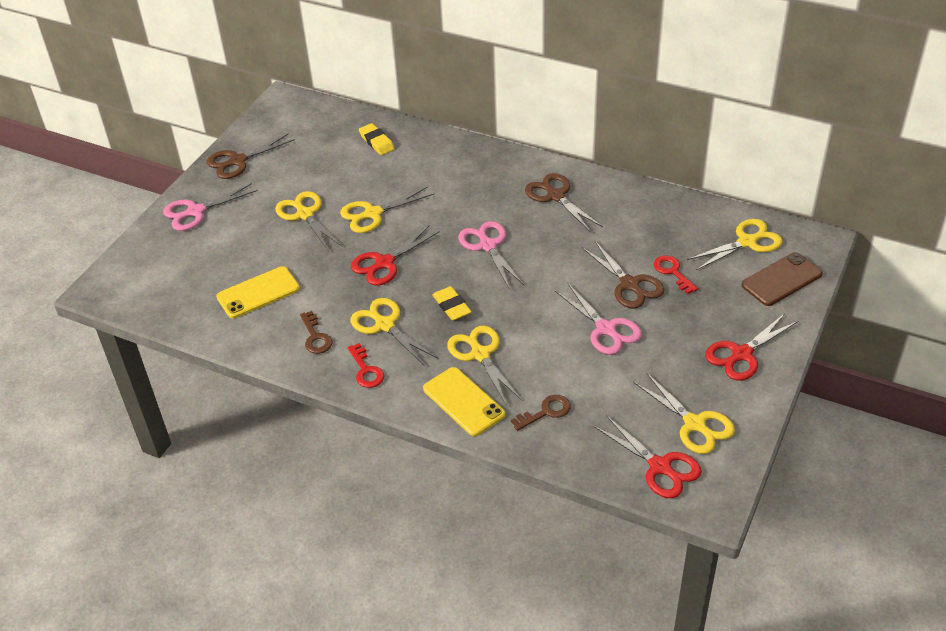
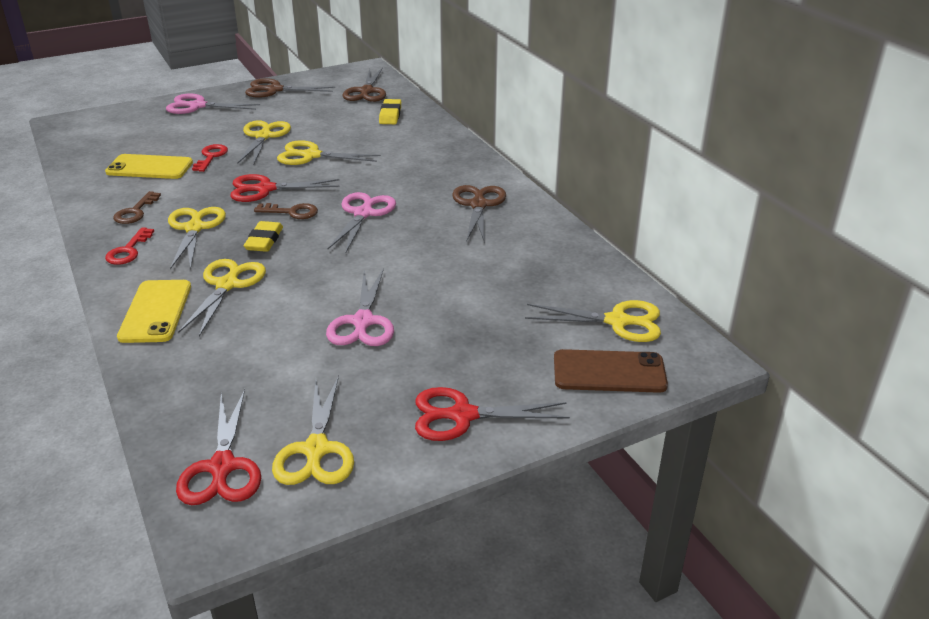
camera: 35 degrees right, 10 degrees down
(545, 412) = (203, 357): brown key -> brown key (291, 212)
(629, 284) = (441, 299): brown scissors -> brown scissors (366, 91)
(672, 272) = (499, 309): red key -> red key (211, 157)

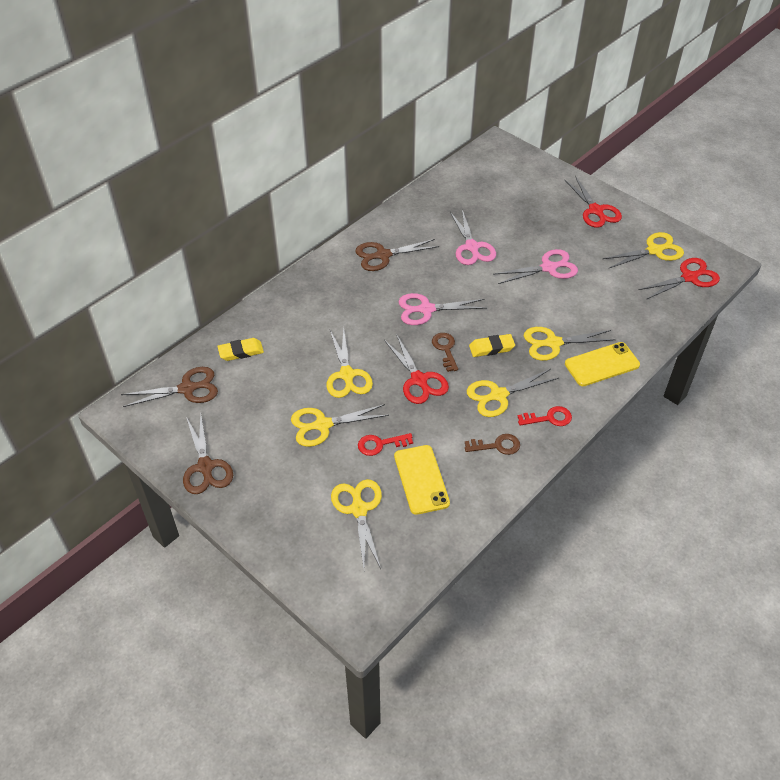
camera: 110 degrees left, 15 degrees up
(198, 106) = (271, 515): pink scissors -> pink scissors (472, 247)
(609, 372) = (529, 171): brown phone -> none
(617, 321) = (484, 174): yellow scissors -> yellow scissors (359, 509)

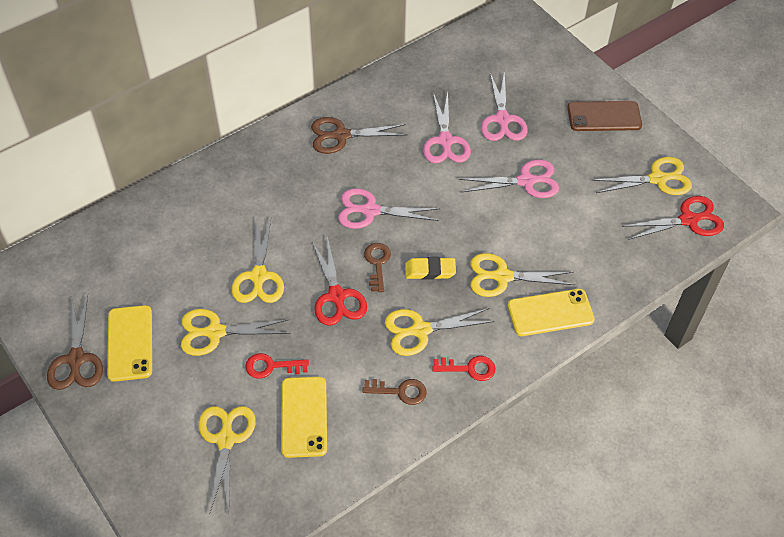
camera: 10 degrees right, 5 degrees up
(187, 389) = (82, 263): brown scissors -> none
(241, 352) = (151, 228): yellow eraser -> none
(250, 446) = (130, 343): none -> yellow phone
(513, 224) = (502, 119): none -> pink scissors
(595, 210) = (604, 116): red scissors -> brown phone

